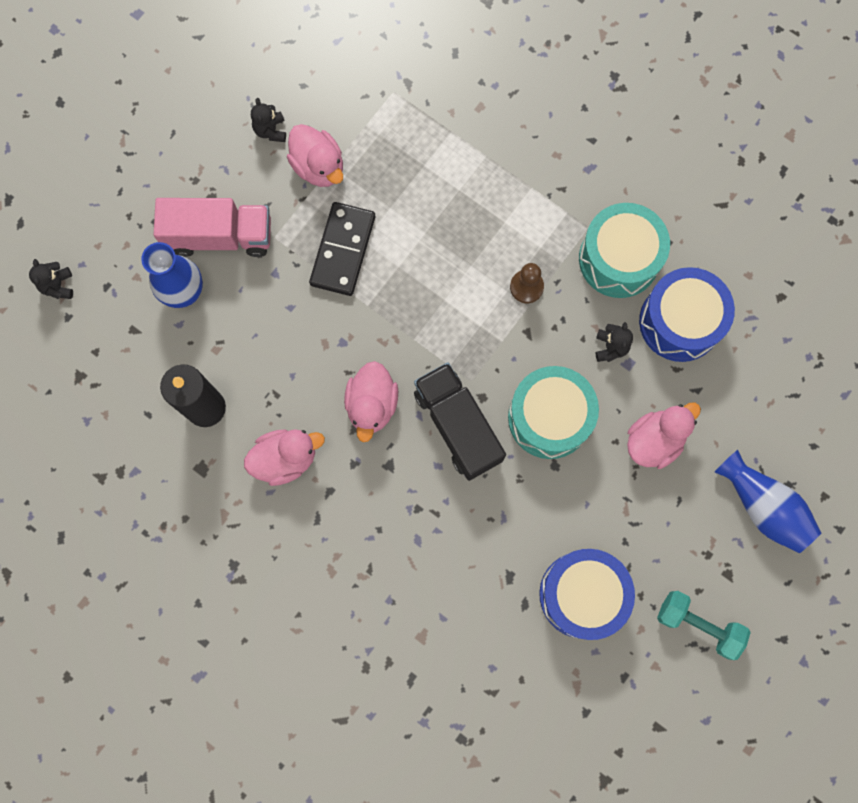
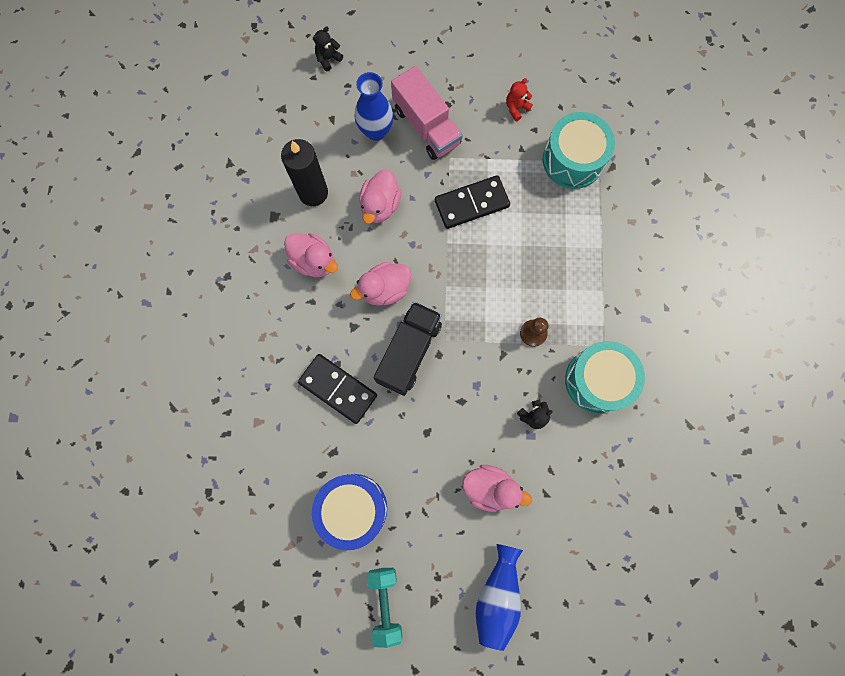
camera: 55 degrees right, 0 degrees up
(270, 130) = (516, 108): black teddy bear -> red teddy bear
(318, 166) = (515, 152): pink duck -> pink duck (380, 205)
(445, 527) = (338, 389): none -> black domino
(549, 417) = (456, 407): turquoise drum -> turquoise drum (573, 160)
(679, 322) = (585, 451): blue drum -> none

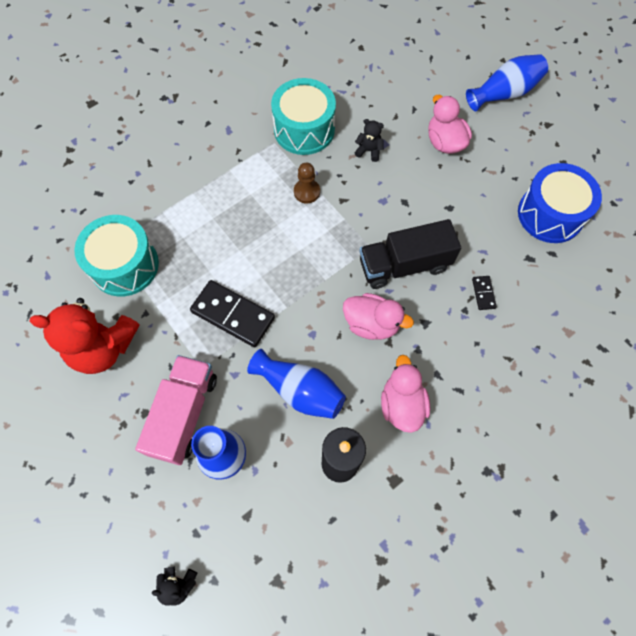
camera: 130 degrees left, 10 degrees down
(338, 389) = (483, 293): black domino -> black domino, size x0.46
(380, 205) = (300, 390): pink duck -> blue vase
(385, 602) = (581, 150): turquoise dumbbell -> none
(516, 108) = (103, 348): red teddy bear -> red teddy bear, size x2.28

